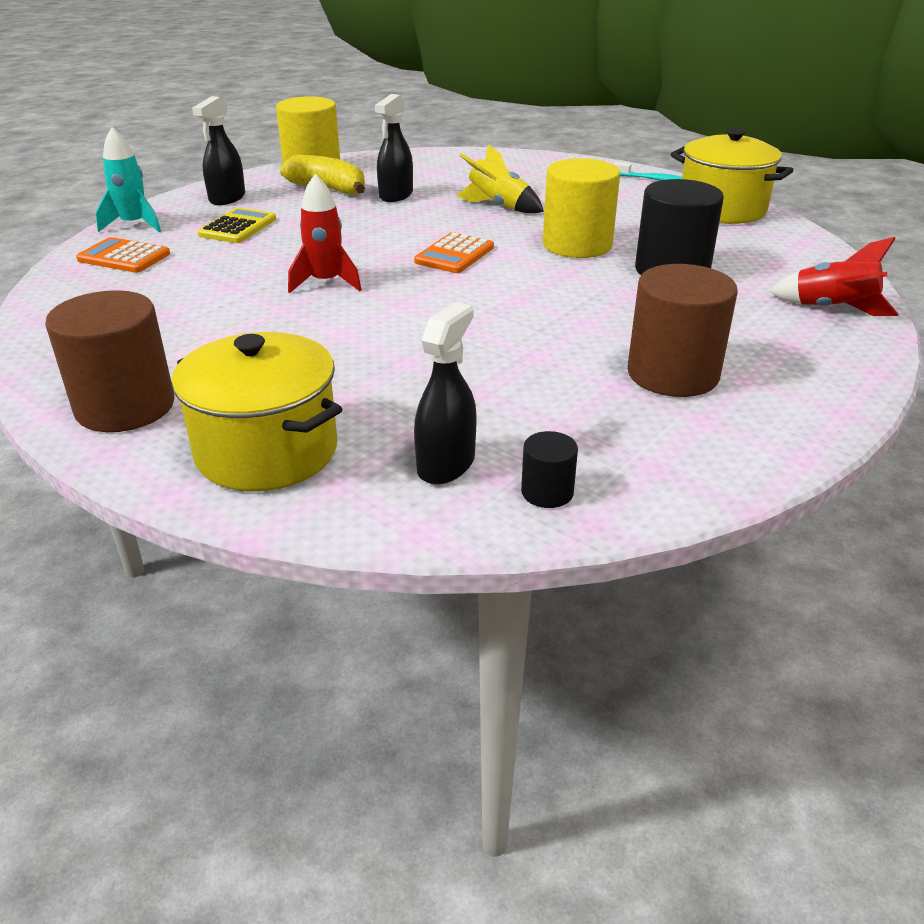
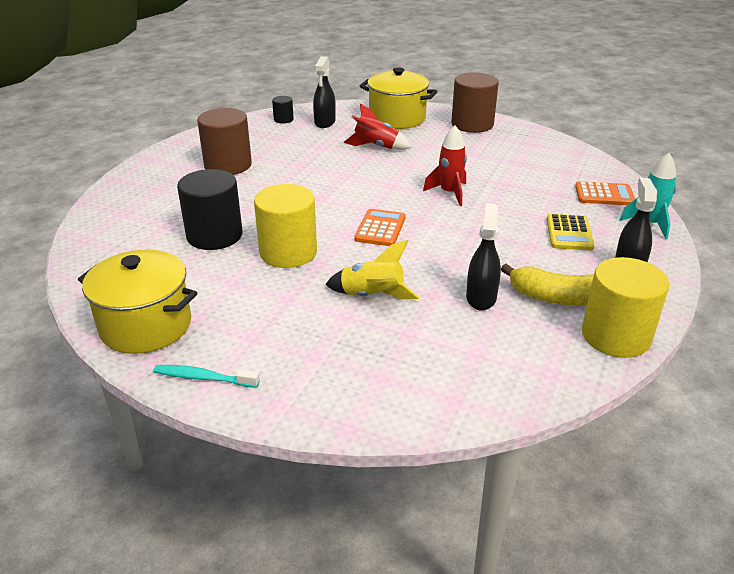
camera: 165 degrees right, 0 degrees up
(832, 309) = (113, 216): red rocket -> red rocket (376, 146)

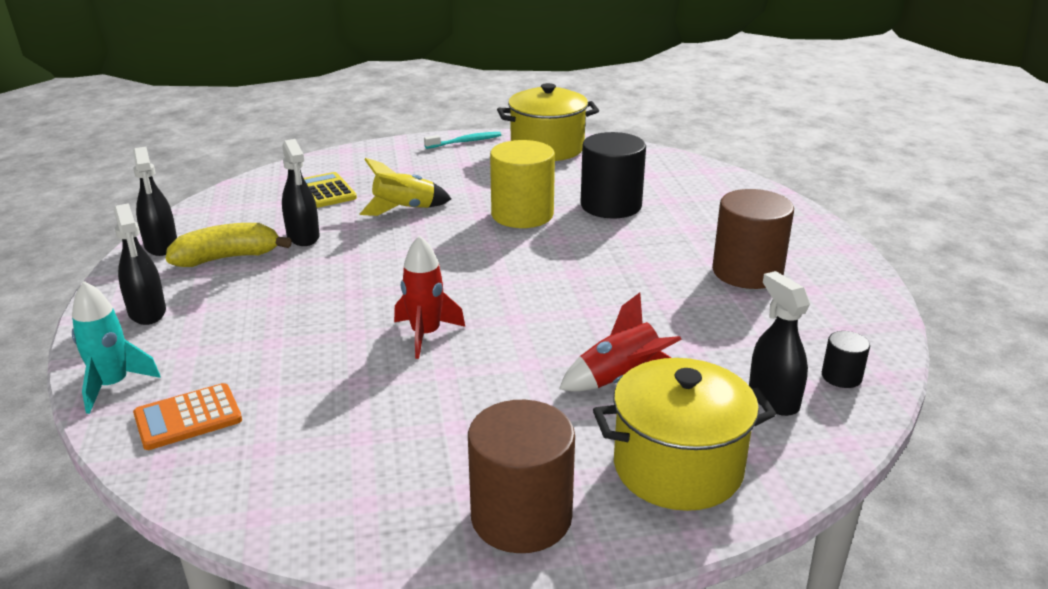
camera: 145 degrees right, 5 degrees down
(380, 228) = (462, 263): orange calculator -> none
(569, 233) = (231, 332): yellow calculator -> yellow calculator (326, 191)
(615, 336) = (161, 246): yellow cylinder -> black spray bottle

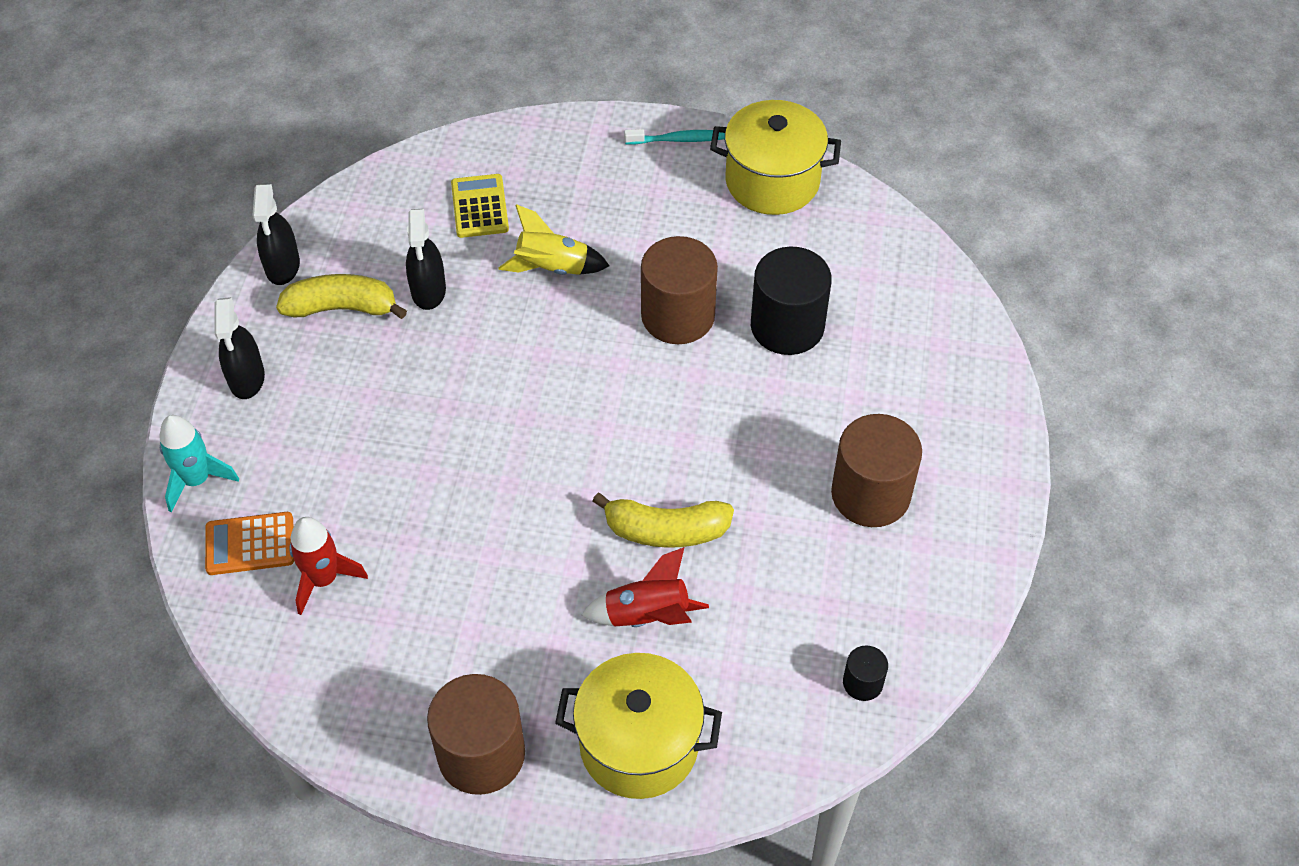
camera: 20 degrees right, 25 degrees up
(426, 334) = (493, 494): red rocket -> red rocket (323, 579)
(522, 215) = (678, 316): yellow cylinder -> brown cylinder
(597, 324) = (666, 530): none -> yellow banana
(773, 398) = (776, 690): black spray bottle -> none

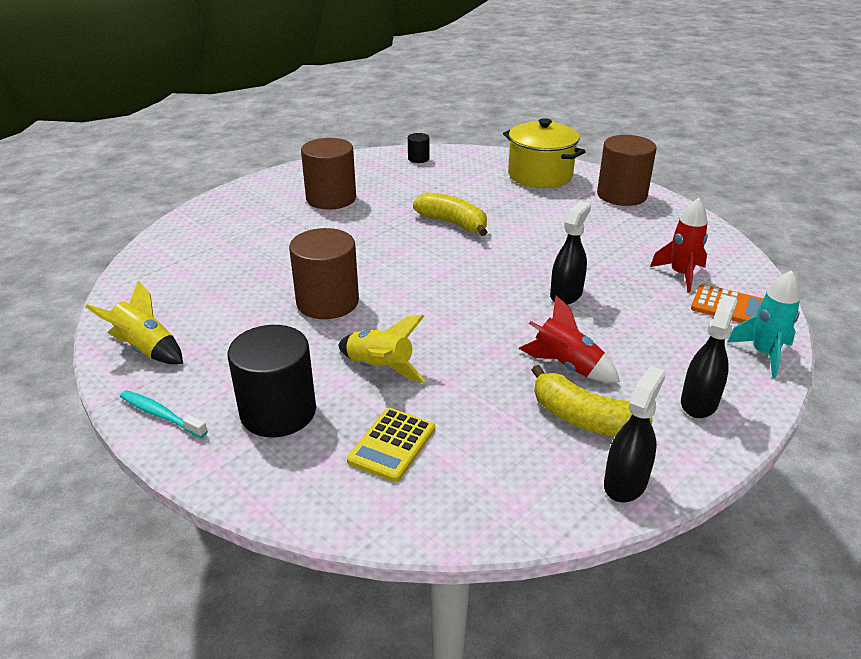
camera: 145 degrees left, 20 degrees down
(428, 290) = (496, 398): black spray bottle -> black spray bottle (566, 294)
(647, 616) = (496, 203): red rocket -> red rocket (567, 365)
(772, 181) = (146, 348): yellow pot -> yellow rocket
(787, 326) = (269, 270): black cylinder -> black cylinder (278, 412)

